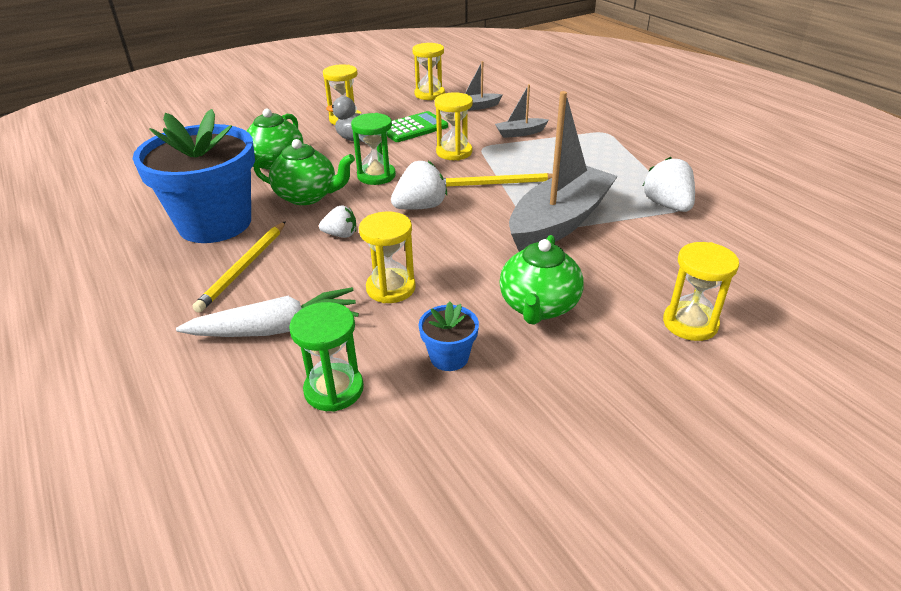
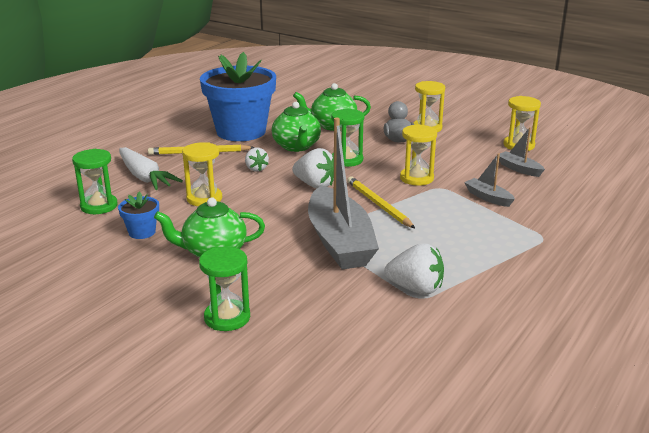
camera: 65 degrees right, 10 degrees down
(413, 128) = (443, 154): green calculator -> none
(559, 222) = (339, 242): grey boat -> grey boat turned 60 degrees clockwise
(667, 205) = (415, 289): white strawberry -> white strawberry turned 60 degrees clockwise
(690, 323) = (227, 318): yellow hourglass -> green hourglass

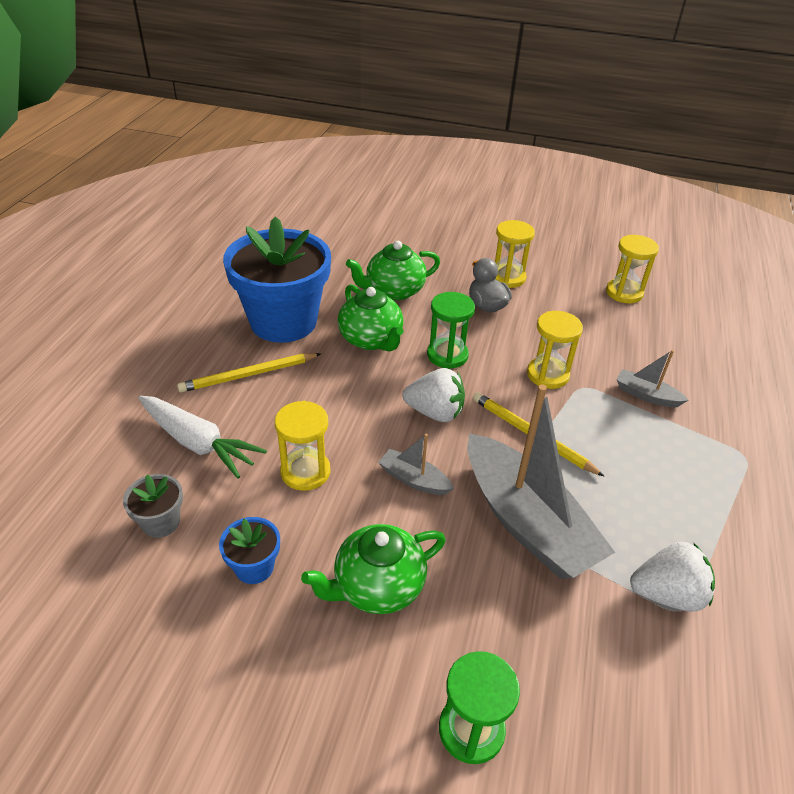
camera: 20 degrees left, 15 degrees up
(99, 206) = (161, 522): green hourglass -> grey flower pot
(256, 169) = (342, 394): white strawberry -> none
(519, 169) = (648, 335): grey boat -> grey boat (414, 479)

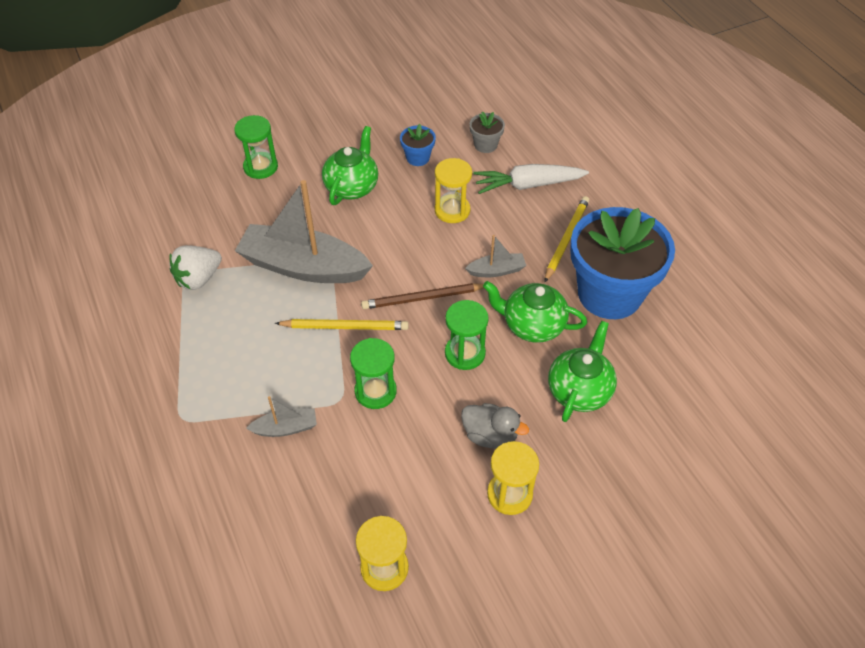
camera: 140 degrees right, 10 degrees up
(414, 479) = (389, 247): grey boat -> grey boat (496, 270)
(435, 412) = (423, 298): white strawberry -> brown pencil
(547, 375) = (375, 391): yellow hourglass -> green hourglass

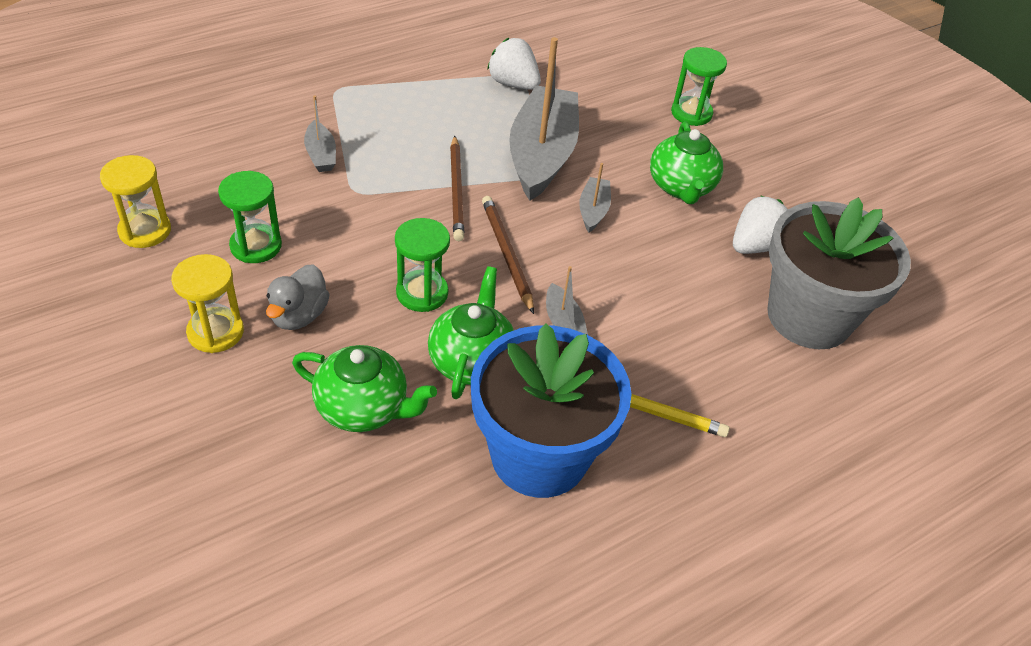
camera: 80 degrees right, 5 degrees down
(345, 327) = (457, 190): yellow pencil -> brown pencil
(352, 187) = (681, 187): green teapot -> green teapot turned 75 degrees clockwise
(375, 241) = (593, 210): none -> grey boat
(375, 391) = (365, 218): green hourglass -> green hourglass (256, 246)
(418, 158) = (755, 246): blue flower pot -> white strawberry
(452, 210) = (665, 281): yellow hourglass -> none
(485, 145) = (809, 317): grey flower pot -> grey flower pot, size x2.42
(527, 185) = (740, 364): white carrot -> none

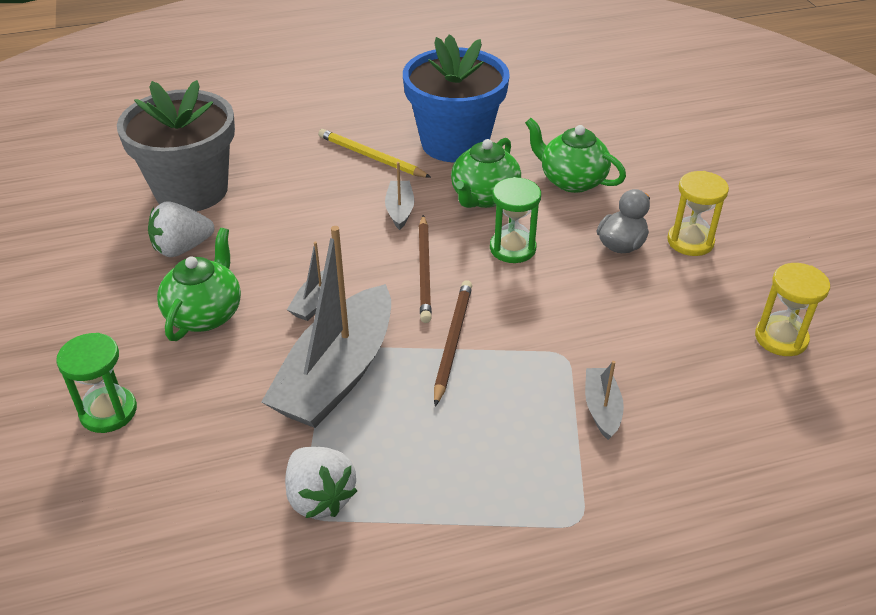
camera: 160 degrees left, 5 degrees down
(256, 246) = (666, 309): green hourglass -> none

